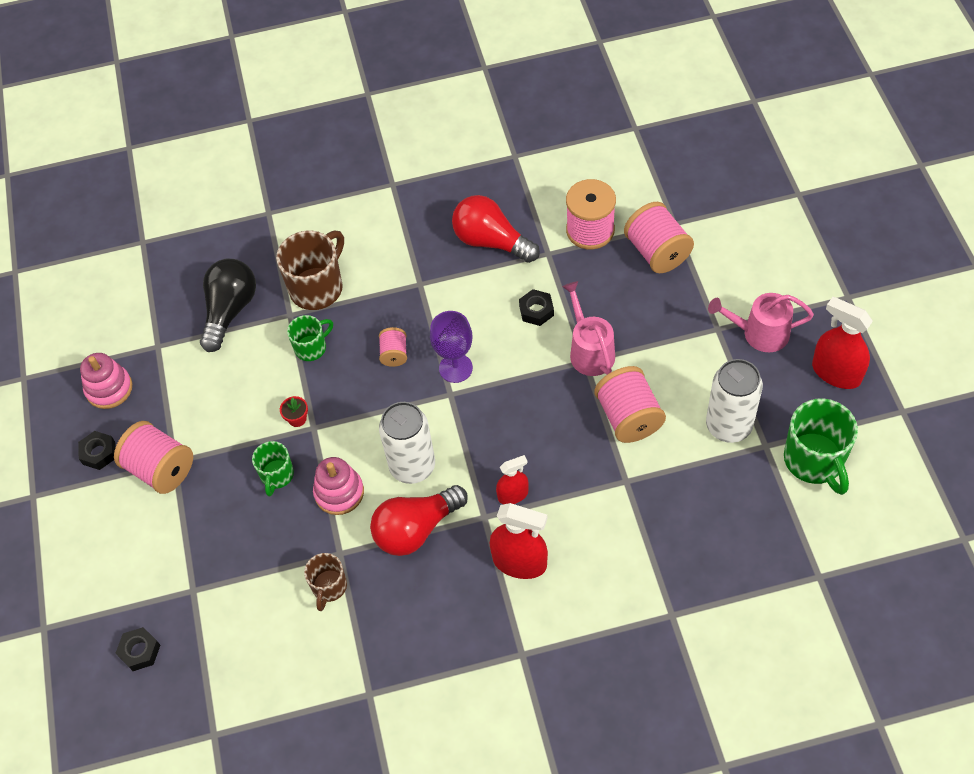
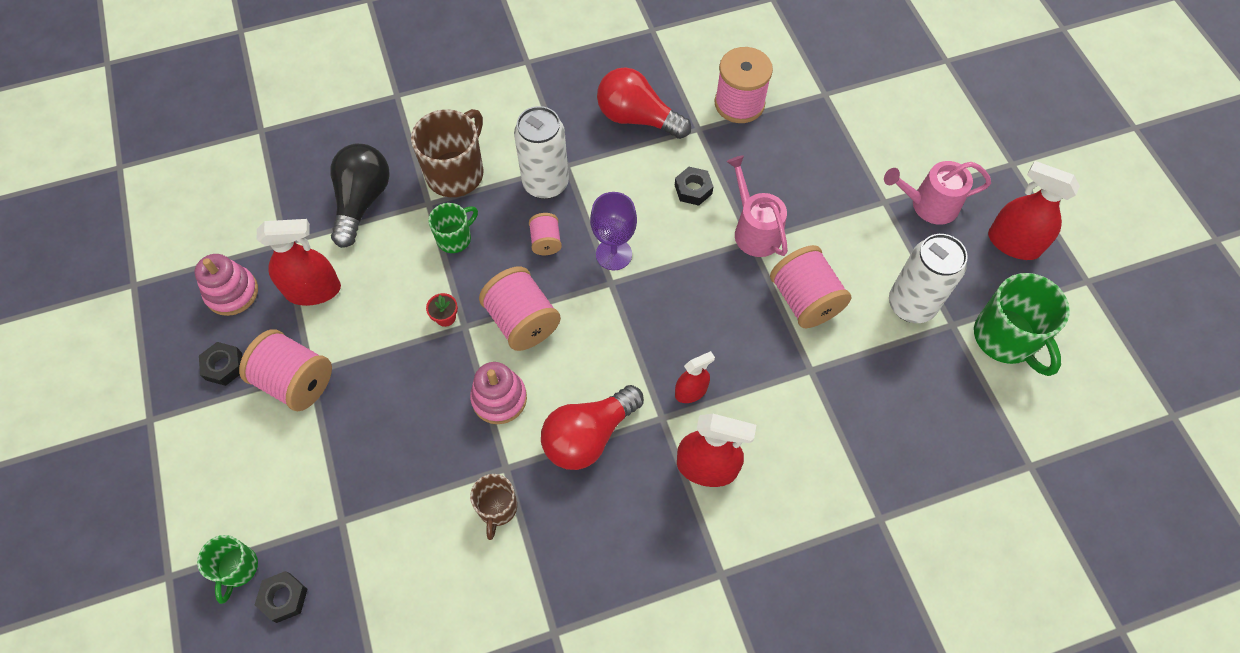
camera: 10 degrees left, 5 degrees up
(181, 389) = (313, 290): none -> red spray bottle
(277, 475) = (428, 382): green mug -> green mug (237, 568)
(412, 466) = (577, 365): white can -> white can (545, 184)
(657, 252) = (811, 124): pink spool -> pink spool (522, 321)

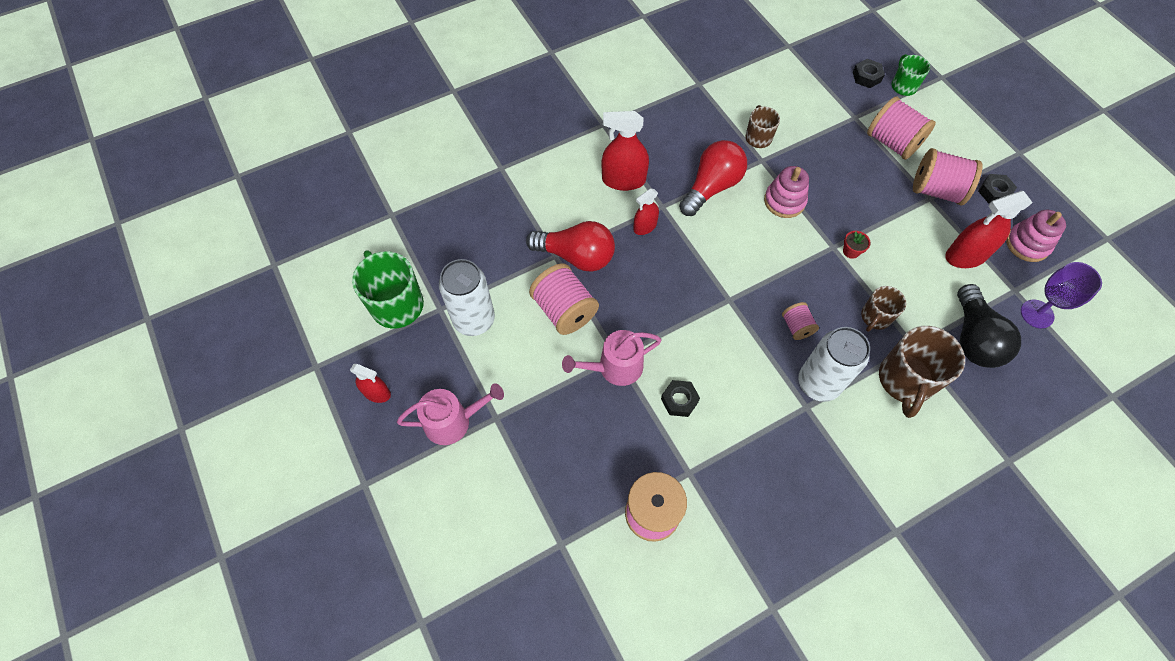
camera: 170 degrees right, 0 degrees up
(455, 238) = (875, 317): green mug -> brown mug
(522, 321) = (789, 257): pink spool -> pink spool (892, 142)
(614, 254) = (734, 325): purple goblet -> purple goblet (1037, 314)
(637, 118) = (754, 475): red light bulb -> red light bulb (576, 256)
(754, 230) = (615, 367): pink watering can -> pink watering can turned 105 degrees clockwise
(1013, 243) = (377, 393): red spray bottle -> red spray bottle, size x0.59

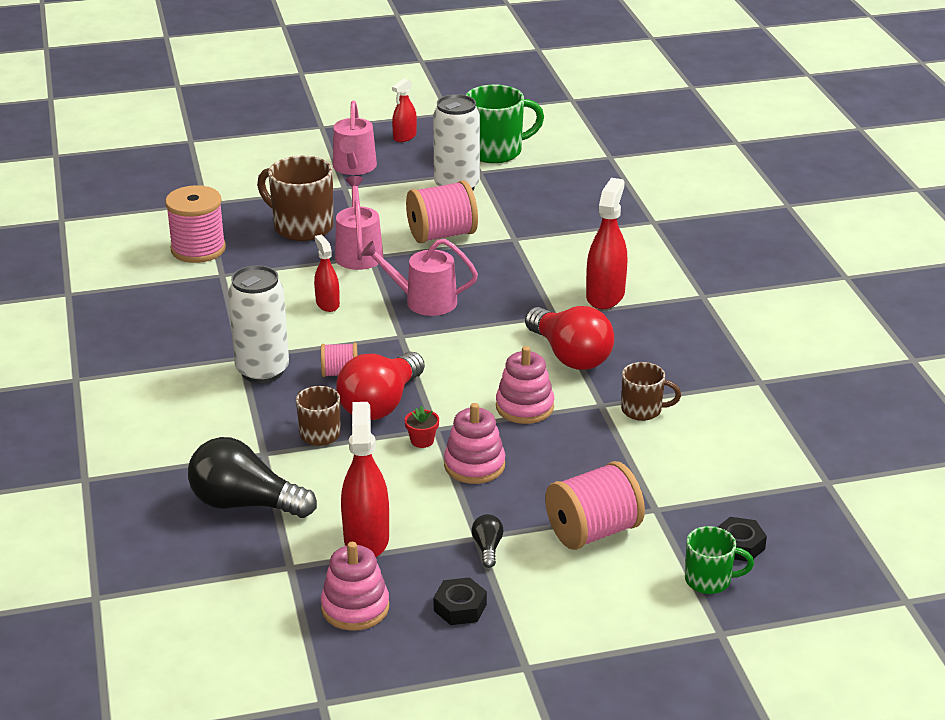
camera: 105 degrees right, 30 degrees down
(576, 256) = (507, 251): red light bulb -> red light bulb (380, 404)
(645, 226) = (529, 299): red spray bottle -> red spray bottle (327, 304)
(674, 296) = (424, 301): none -> pink watering can
(679, 400) = (299, 282): black nut -> none
(861, 215) = (474, 465): none -> pink stacking toy
(905, 381) = (226, 432): brown mug -> brown mug (302, 227)
(936, 190) = (487, 548): pink spool -> black light bulb
(1037, 314) = (245, 574): purple goblet -> none

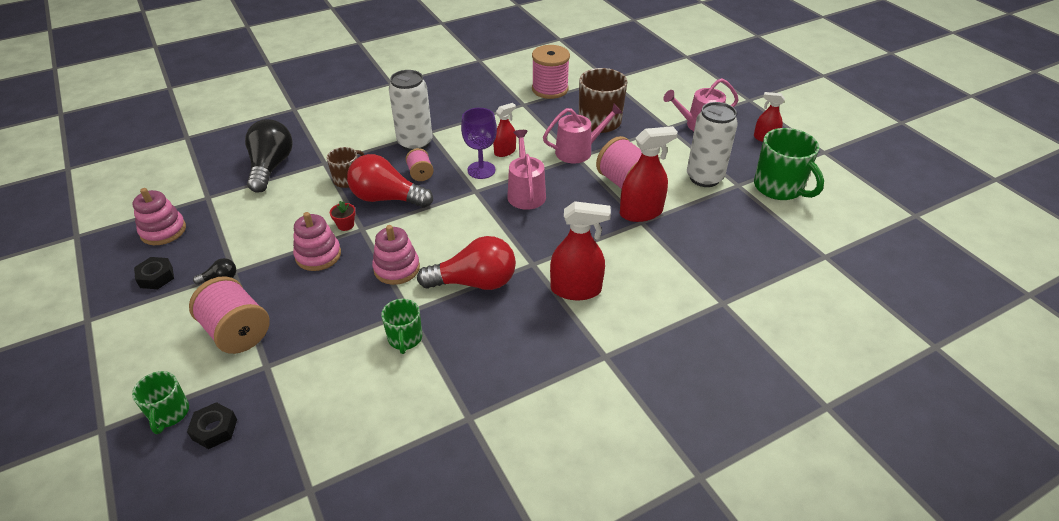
camera: 75 degrees right, 10 degrees up
(358, 326) = (481, 170): none -> purple goblet
(366, 539) = (233, 222): red spray bottle -> red spray bottle (641, 212)
(570, 356) = (475, 282): red light bulb -> red light bulb turned 135 degrees counterclockwise
(642, 410) = (405, 338): brown mug -> green mug

